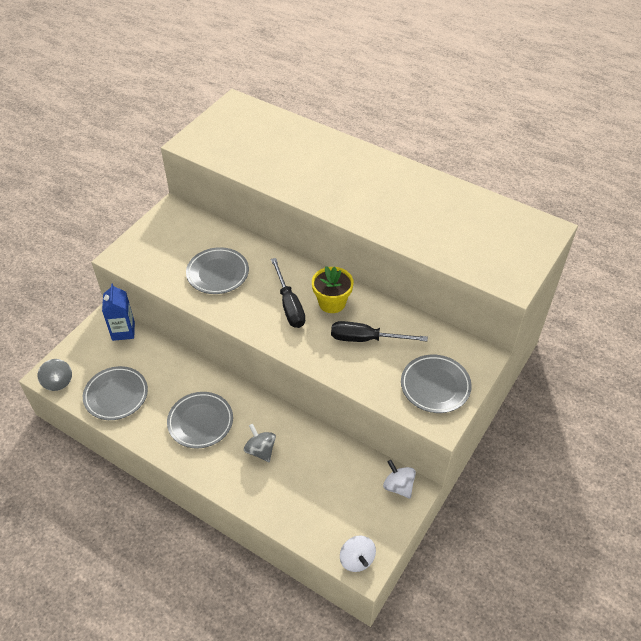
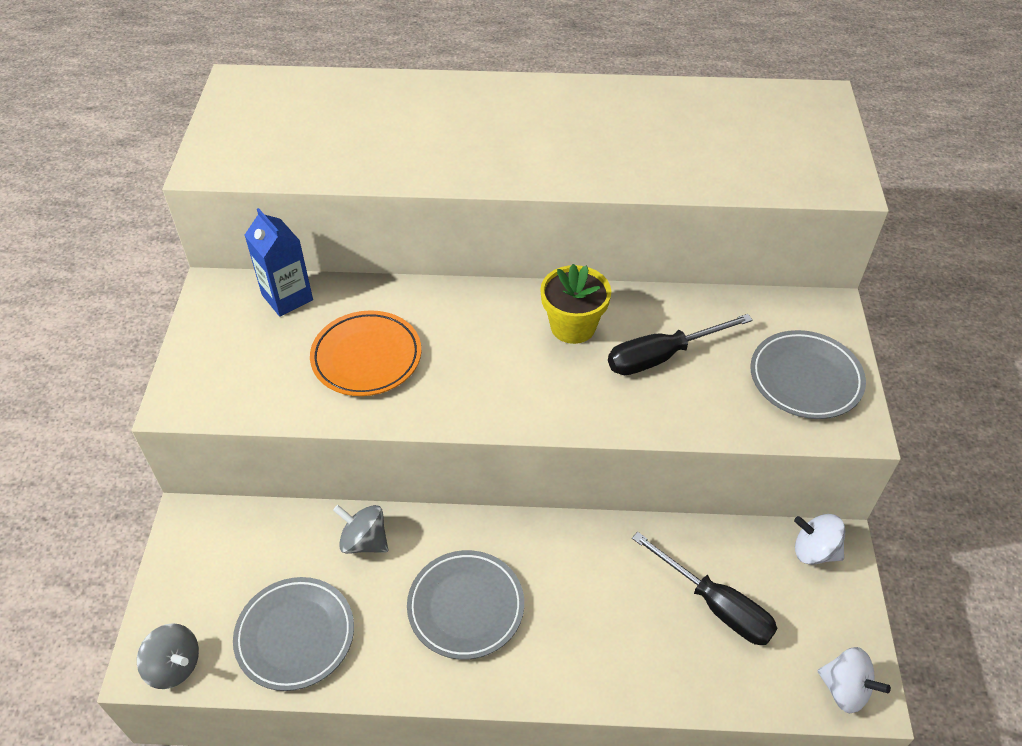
camera: 30 degrees left, 0 degrees up
(123, 331) = (232, 525): blue carton -> blue carton (287, 297)
(218, 273) = (366, 357): grey plate -> orange plate
(260, 450) = (589, 602): grey spinning top -> grey spinning top (364, 541)
(289, 305) = (514, 357): black screwdriver -> black screwdriver (716, 605)

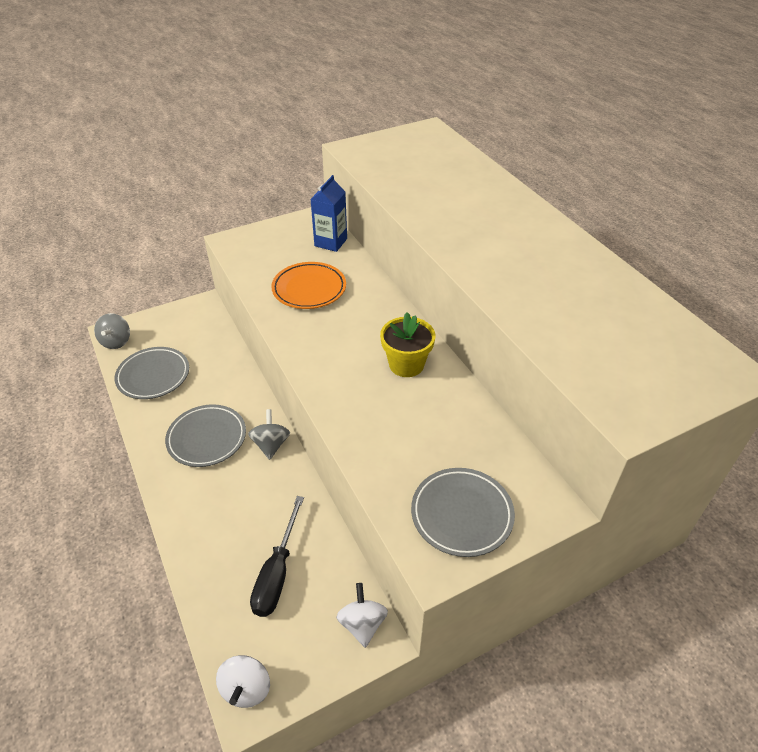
camera: 60 degrees right, 5 degrees down
(364, 541) = (228, 375): grey spinning top -> grey spinning top (271, 444)
(661, 356) = (415, 420): black screwdriver -> none

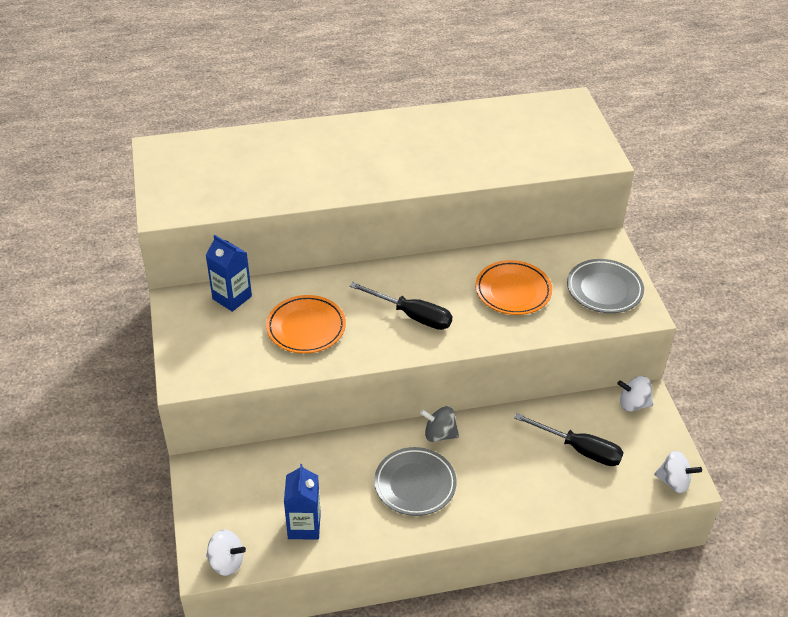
camera: 75 degrees left, 0 degrees up
(116, 341) = (226, 562): grey spinning top -> white spinning top
(153, 376) = (304, 526): grey plate -> blue carton
(349, 352) = (412, 316): none -> black screwdriver
(406, 364) = (441, 283): yellow flower pot -> none
(419, 424) = (513, 291): none -> orange plate

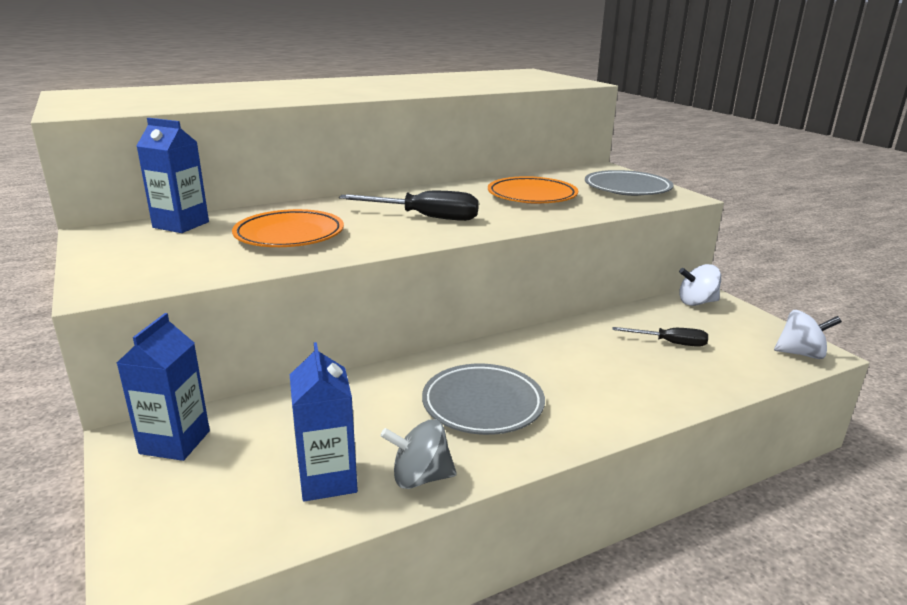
camera: 15 degrees left, 20 degrees down
(221, 477) = (175, 442): none -> blue carton
(226, 562) = (189, 558): white spinning top -> none
(439, 434) = (490, 354): grey spinning top -> grey spinning top (420, 478)
(579, 449) = (670, 343): black screwdriver -> black screwdriver, size x0.62

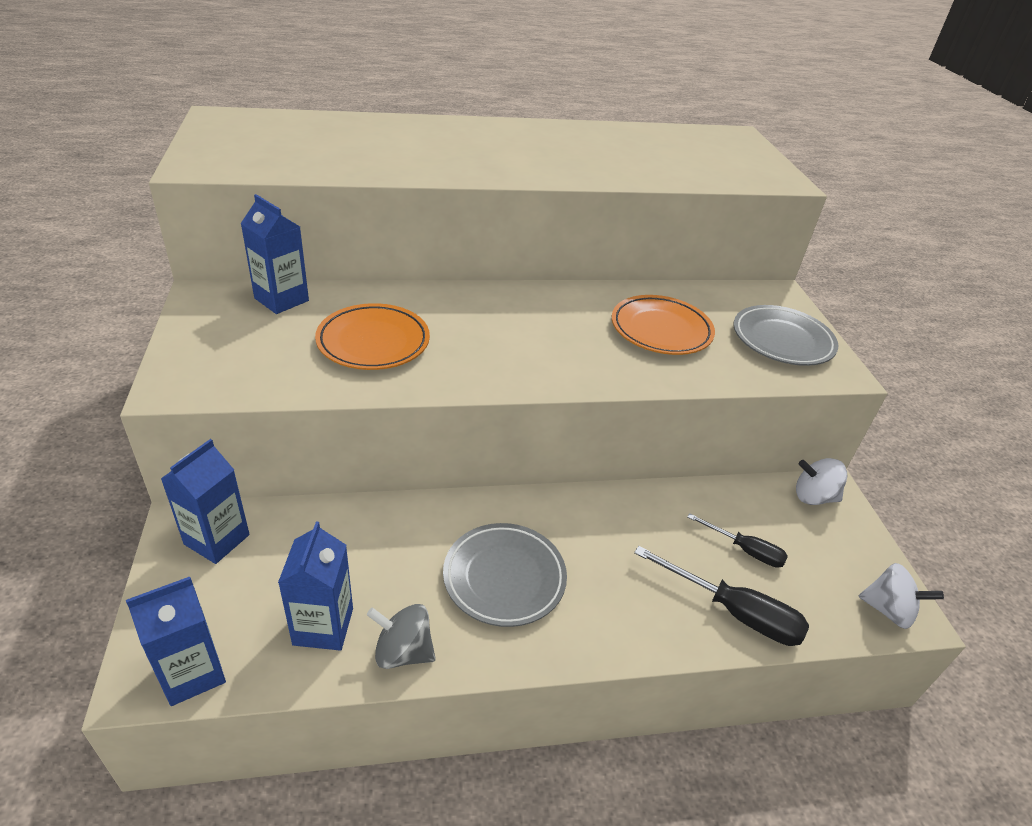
camera: 15 degrees right, 15 degrees up
(202, 552) = (192, 673): none -> blue carton
(425, 217) = (523, 343): black screwdriver -> black screwdriver (734, 612)

